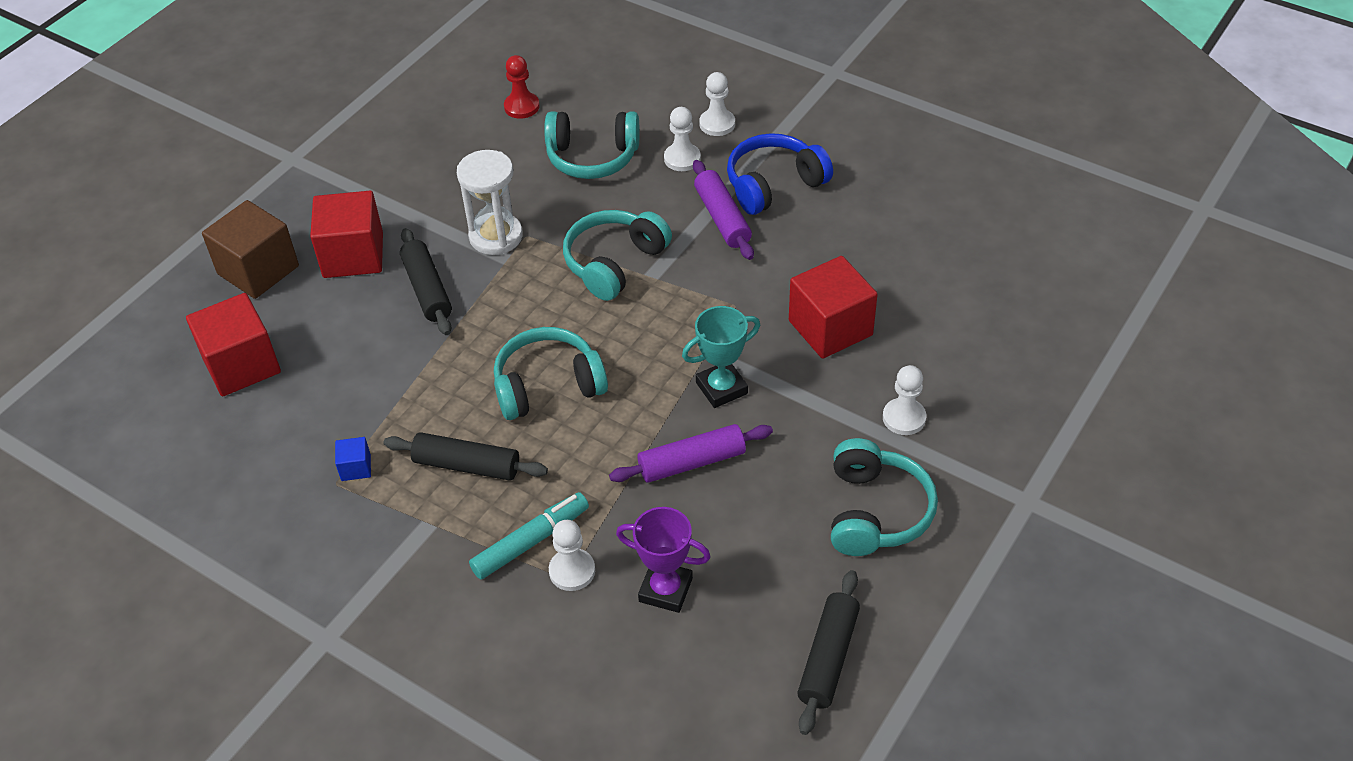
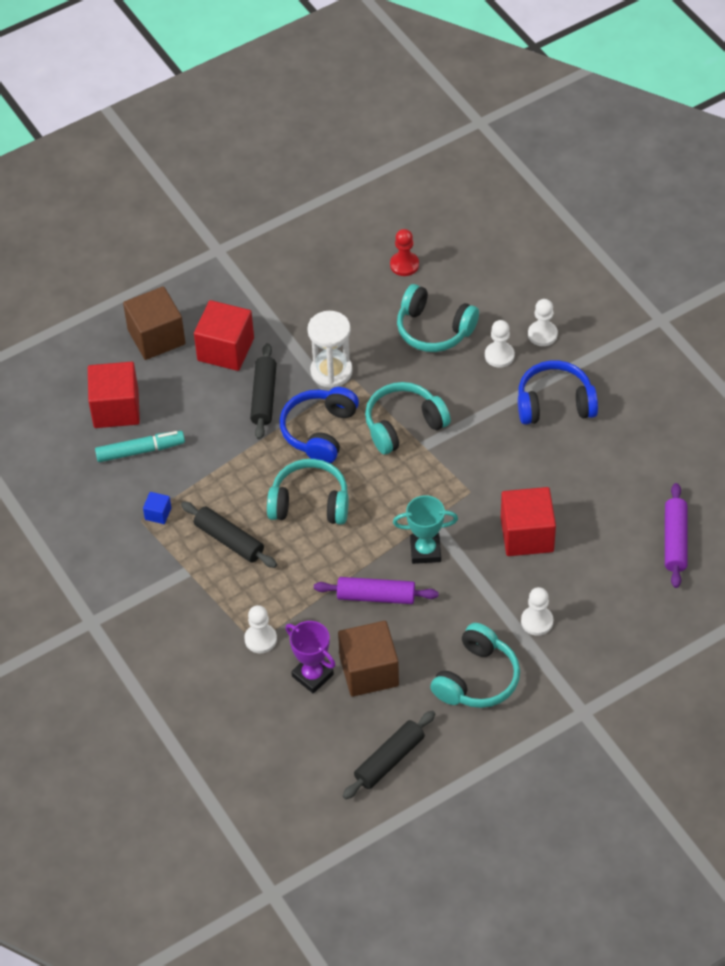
camera: 25 degrees right, 5 degrees up
(517, 303) = (320, 431): none -> blue headphones
(531, 542) = (244, 609): turquoise marker -> turquoise marker (140, 451)
(722, 218) = (500, 417): purple rolling pin -> purple rolling pin (675, 540)
(735, 555) = (369, 671): none -> brown cube

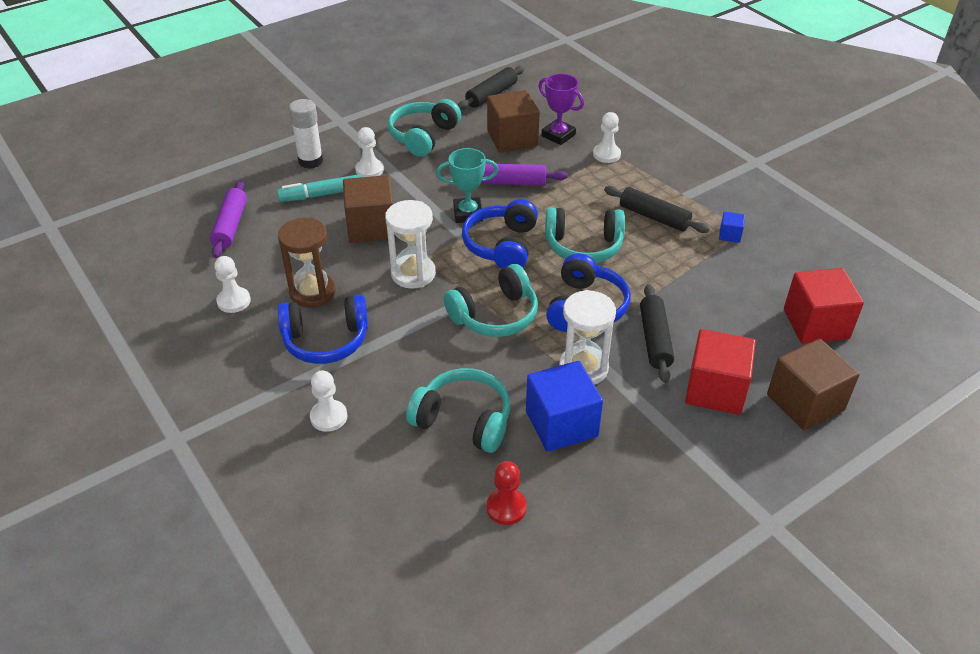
camera: 175 degrees right, 10 degrees down
(140, 451) = (770, 285): turquoise marker -> turquoise marker (321, 194)
(356, 324) = (561, 424): none -> blue cube
(392, 506) = (502, 245): none -> blue headphones
(480, 474) = (413, 274): none -> white hourglass
(499, 355) = (384, 390): white pawn -> white pawn (234, 301)
(527, 535) = (371, 227): red cube -> brown cube
(575, 455) = (312, 292): none -> brown hourglass
(607, 638) = (310, 161): none -> white glue stick

